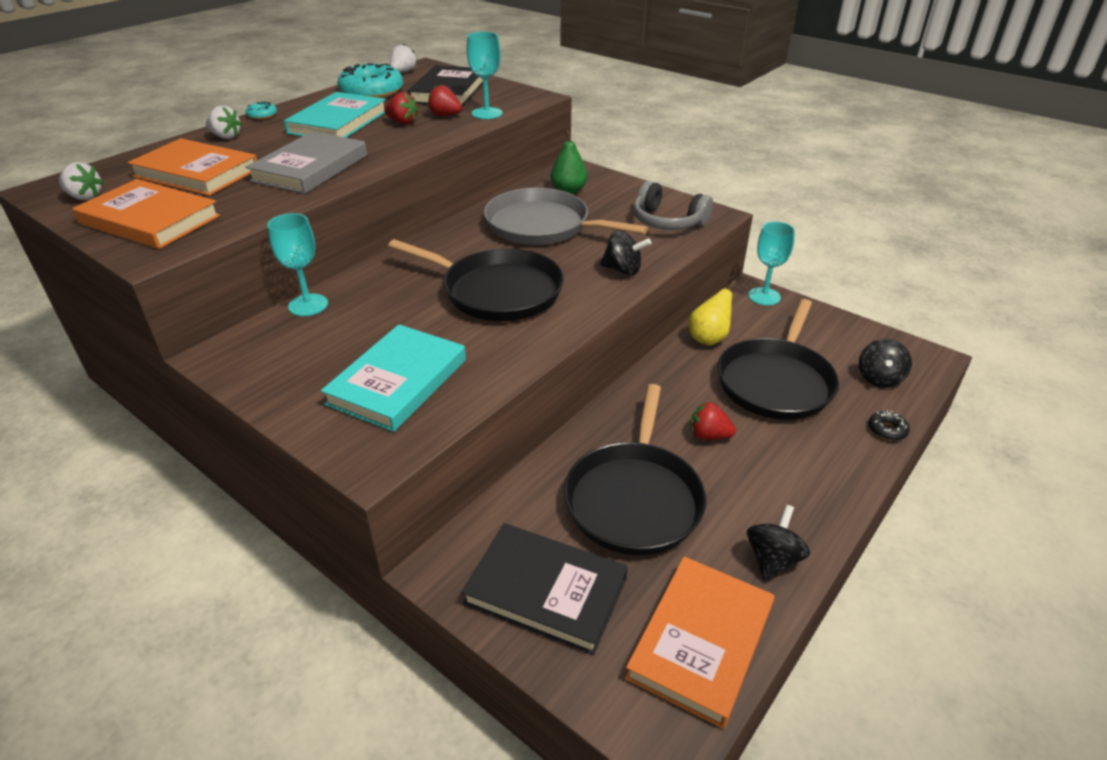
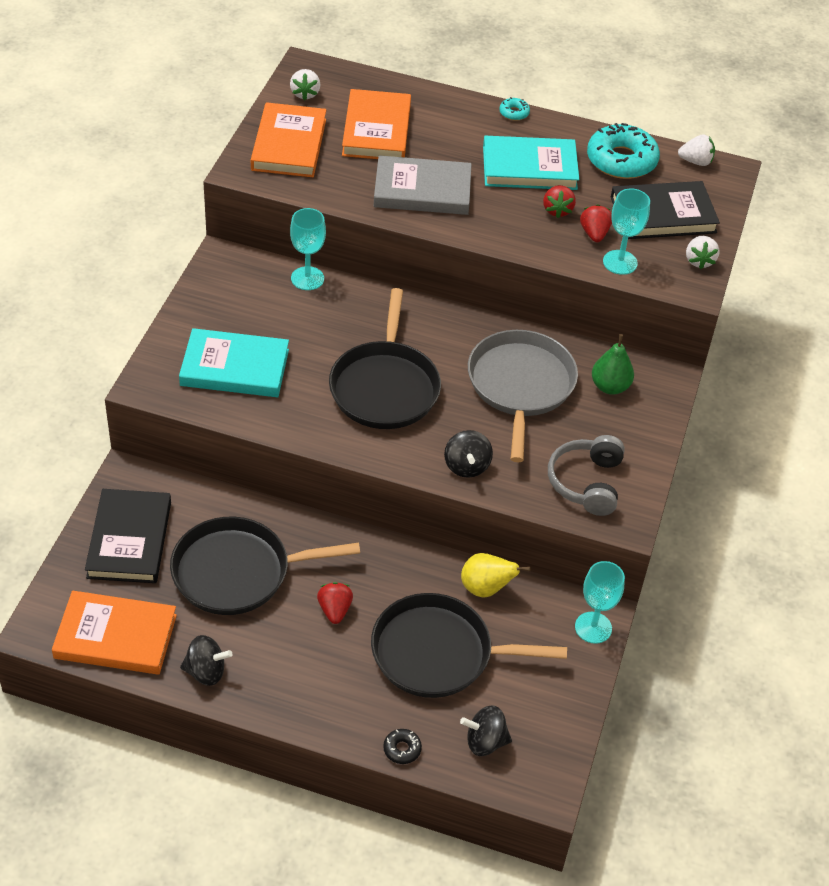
camera: 65 degrees right, 10 degrees up
(226, 137) = (454, 113): white strawberry -> white strawberry (699, 261)

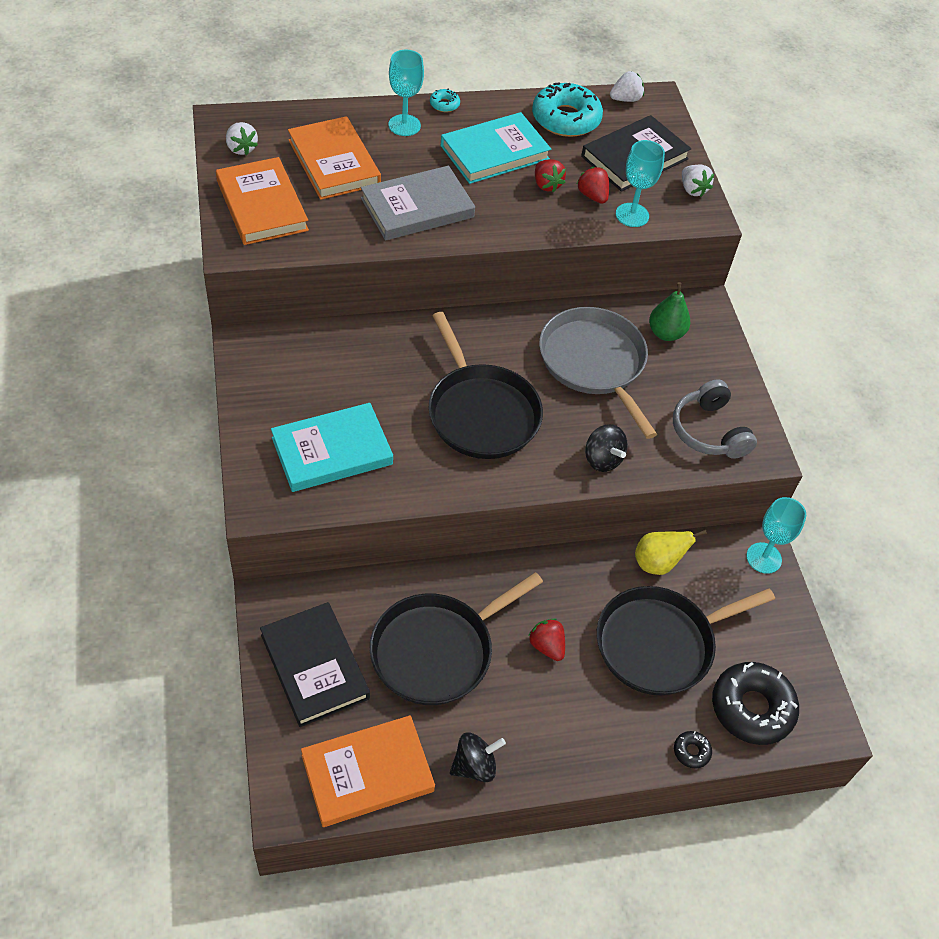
camera: 30 degrees left, 5 degrees up
(307, 278) = (338, 333): turquoise goblet -> turquoise goblet (404, 125)
(485, 742) = (752, 708): black spinning top -> black donut

